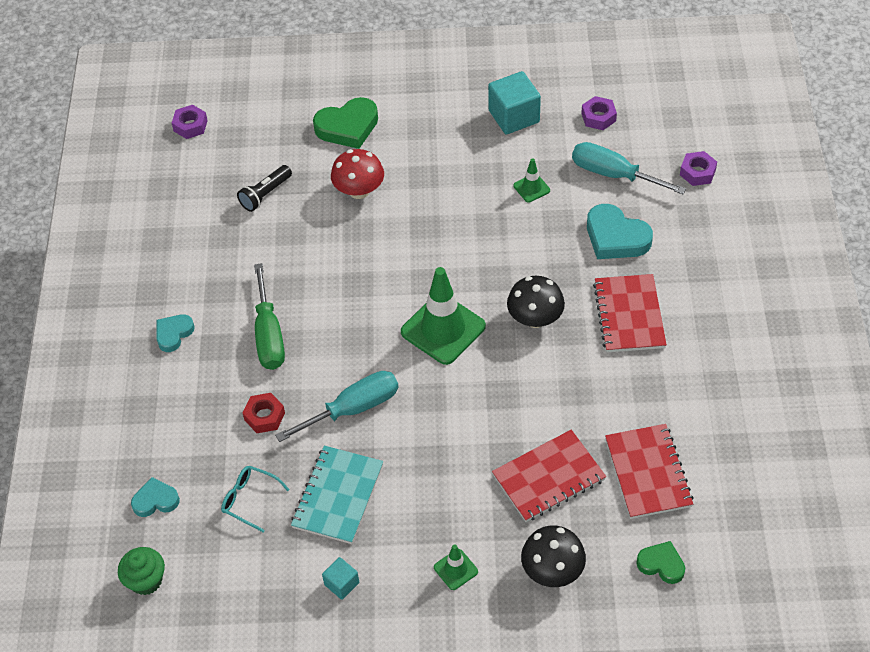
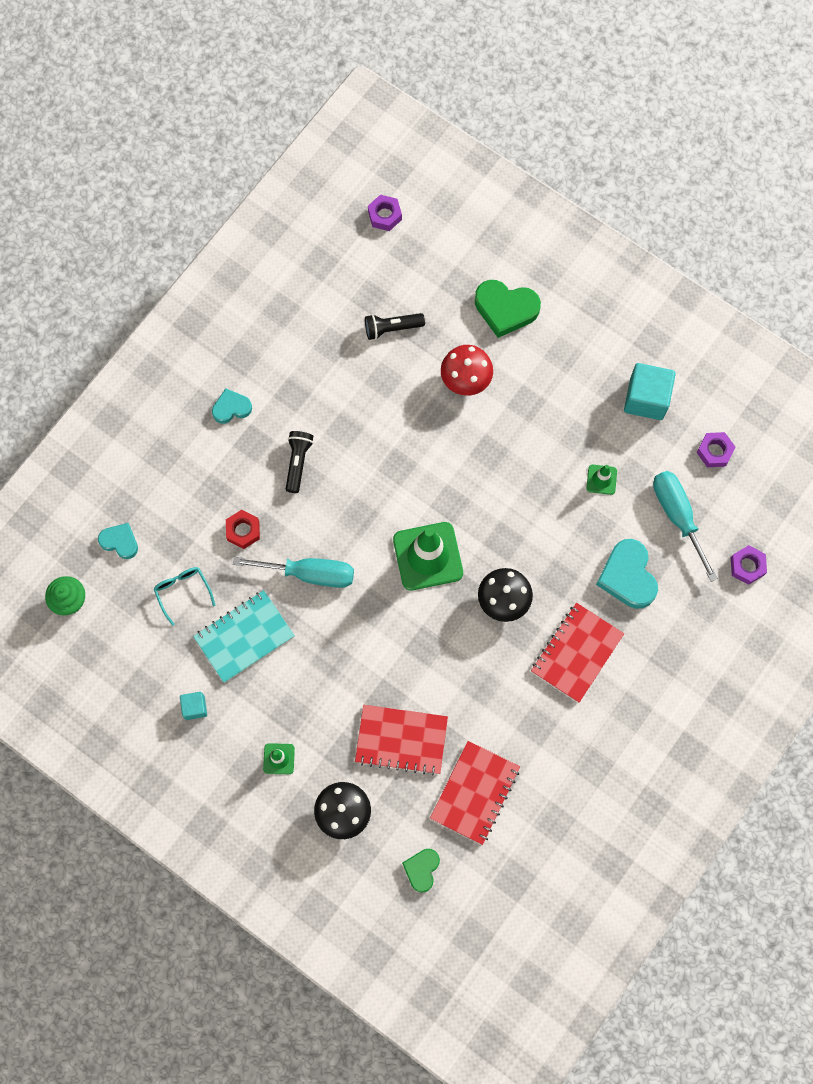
camera: 35 degrees right, 20 degrees up
(269, 335) = (298, 462): green screwdriver -> black flashlight
(661, 564) = (422, 869): green heart -> green heart turned 135 degrees counterclockwise

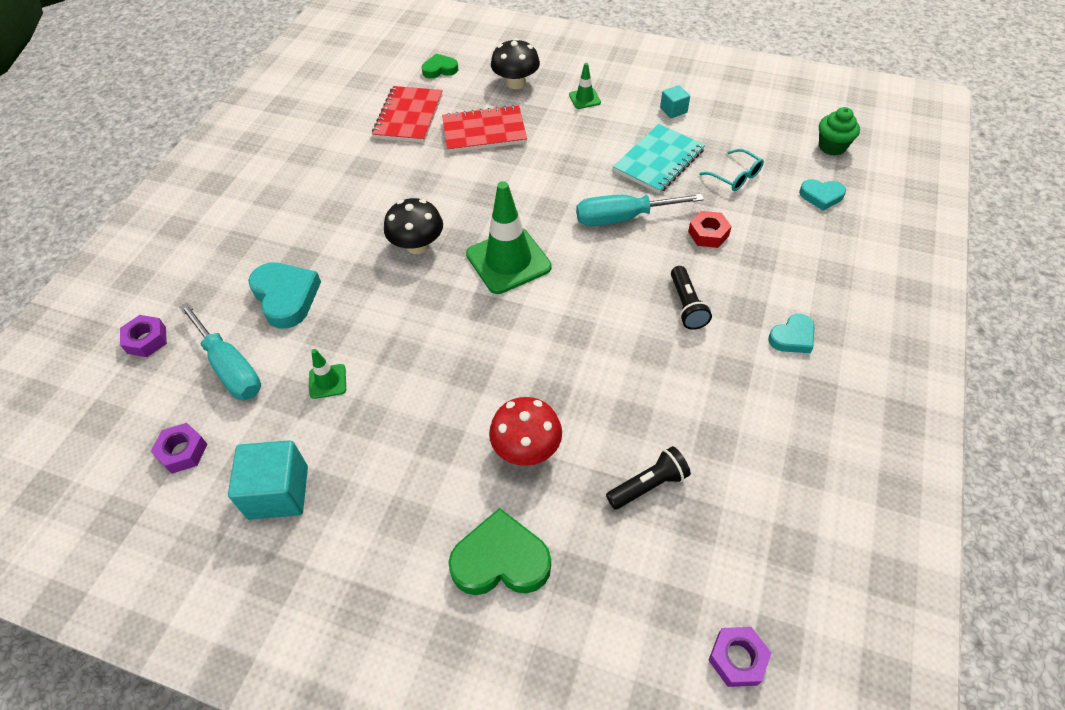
camera: 165 degrees right, 20 degrees down
(422, 869) = (440, 69): green heart -> green heart turned 105 degrees counterclockwise
(576, 653) = (333, 224): red notebook -> none

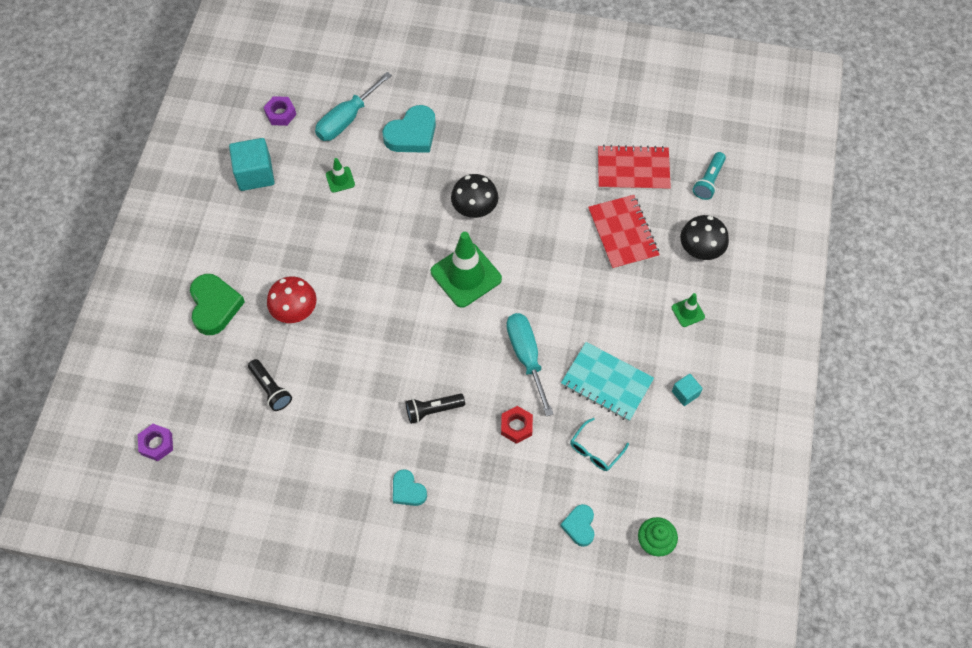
camera: 80 degrees right, 10 degrees up
(146, 340) = (365, 63): purple nut -> none
(440, 69) = (708, 181): green heart -> turquoise flashlight

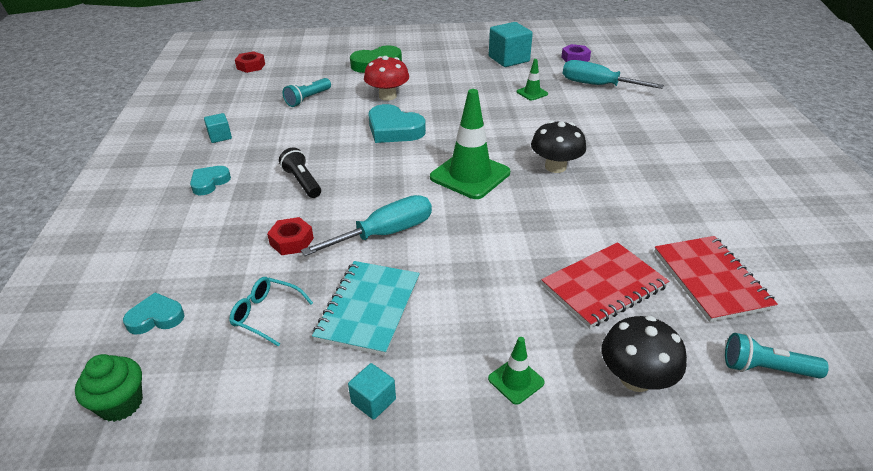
camera: 75 degrees right, 25 degrees down
(156, 444) = (251, 66): purple nut -> red nut
(271, 389) = (307, 99): black flashlight -> turquoise flashlight
(322, 481) = (220, 136): none -> turquoise cube
(412, 134) = (612, 118): turquoise heart -> turquoise heart (394, 129)

